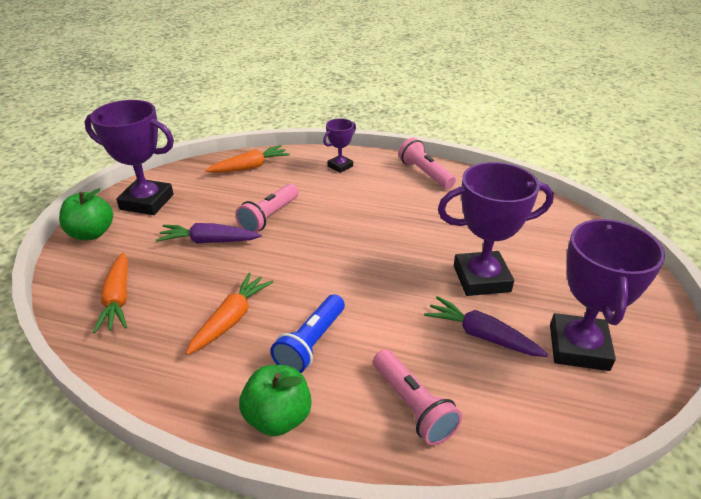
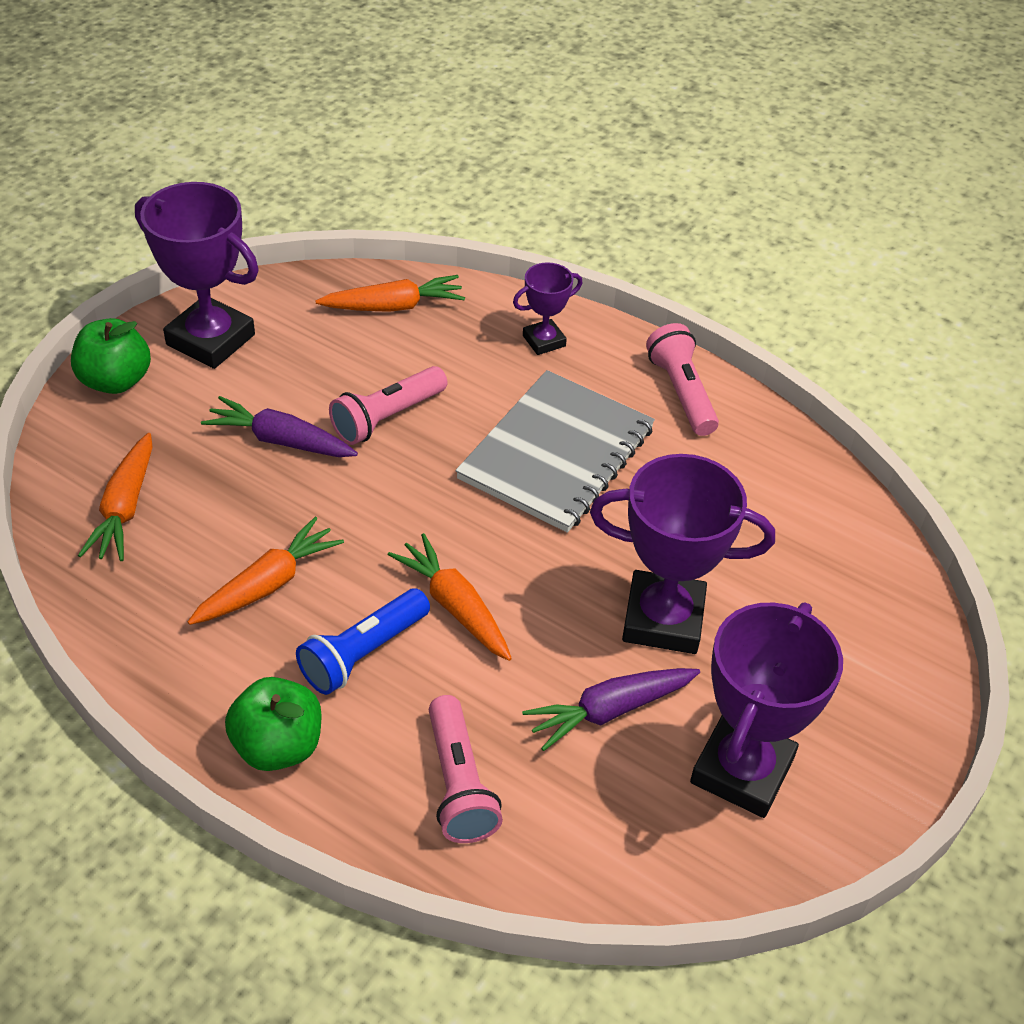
camera: 15 degrees right, 10 degrees up
(356, 302) = (454, 606): none -> orange carrot
(375, 213) = (556, 454): none -> grey notebook
(481, 335) = (609, 711): purple carrot -> purple carrot turned 75 degrees counterclockwise

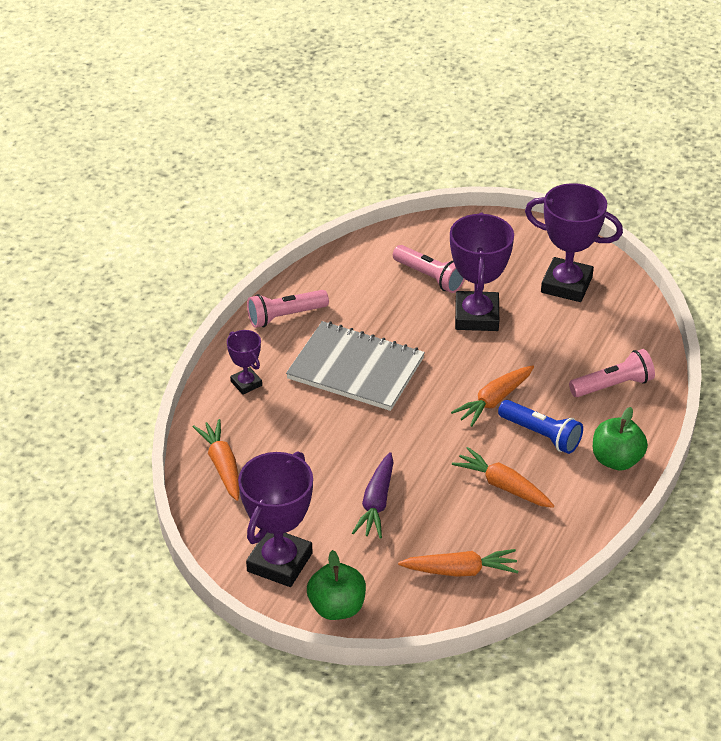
camera: 95 degrees left, 5 degrees down
(387, 417) = (341, 452): pink flashlight -> pink flashlight (429, 277)
(609, 711) = (546, 333): purple carrot -> none

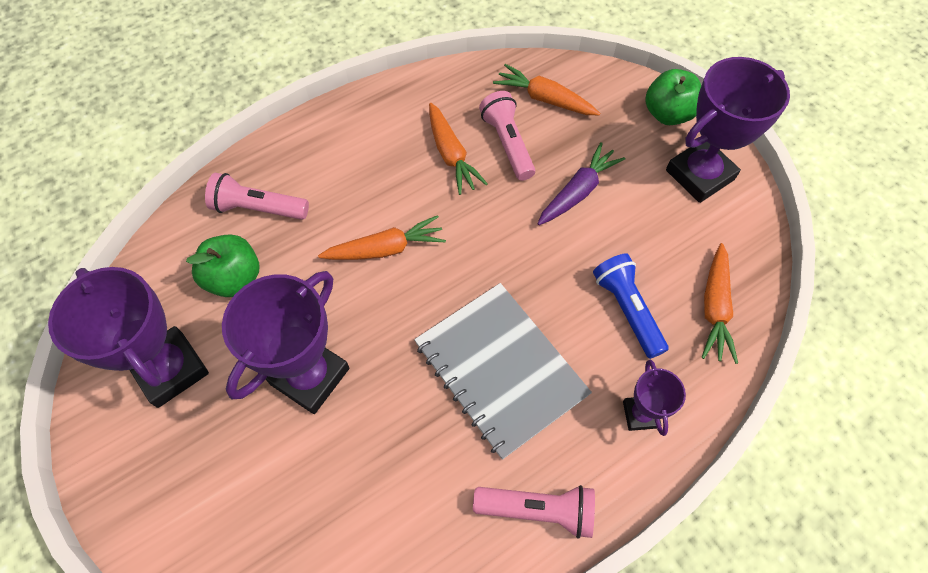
camera: 150 degrees left, 20 degrees up
(429, 277) = (312, 478): pink flashlight -> pink flashlight (508, 144)
(541, 435) = (374, 188): blue flashlight -> blue flashlight (627, 310)
(616, 460) = (332, 132): green apple -> green apple (234, 278)

